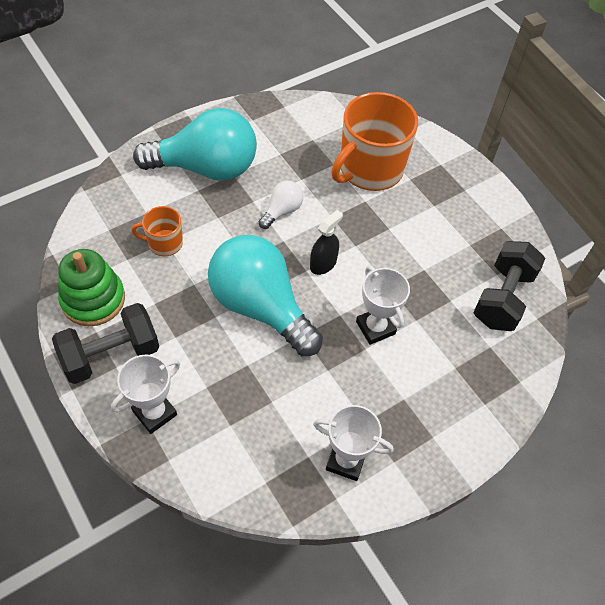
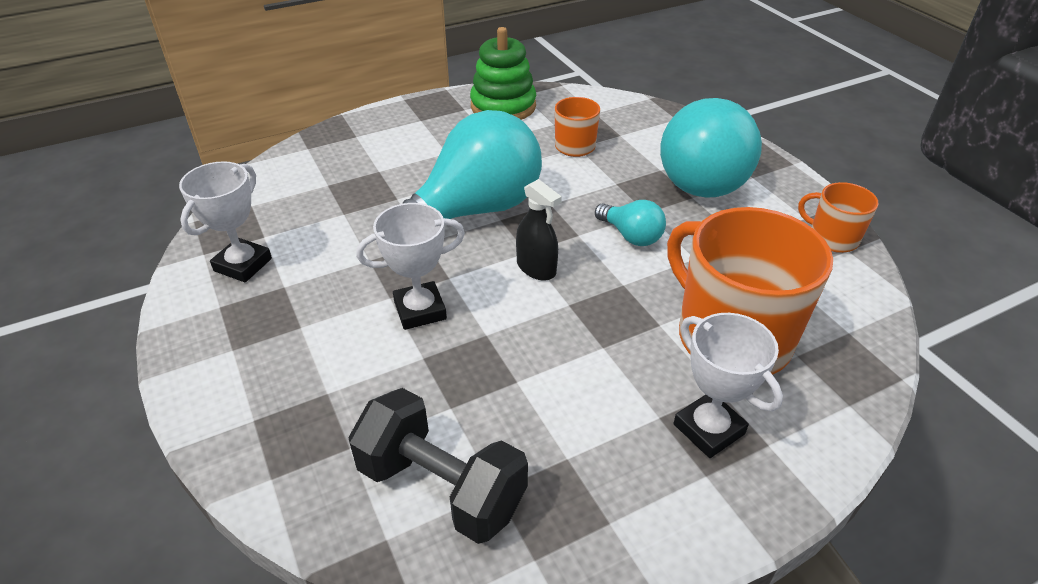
camera: 100 degrees right, 15 degrees down
(111, 355) = (435, 117): black dumbbell -> none
(154, 413) = (361, 140): white trophy -> white trophy (708, 429)
(273, 111) = (832, 238): none -> orange mug
(282, 211) = (631, 236): white light bulb -> turquoise light bulb

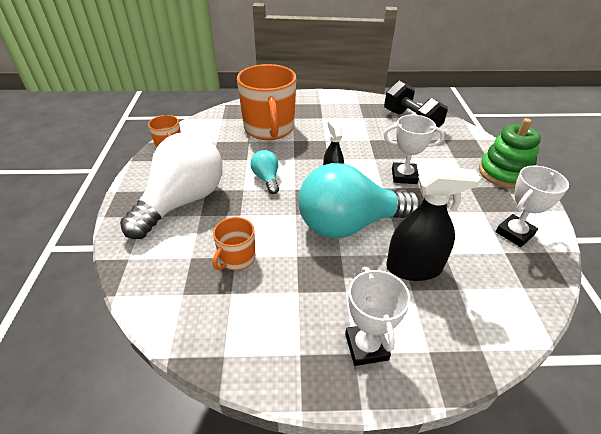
camera: 155 degrees left, 0 degrees up
(380, 189) = (413, 268): none -> black spray bottle
(503, 106) = (258, 341): green stacking toy -> green stacking toy (504, 173)
(699, 176) = (183, 201): turquoise light bulb -> white light bulb
(708, 429) = (308, 111): white trophy -> white trophy (366, 347)

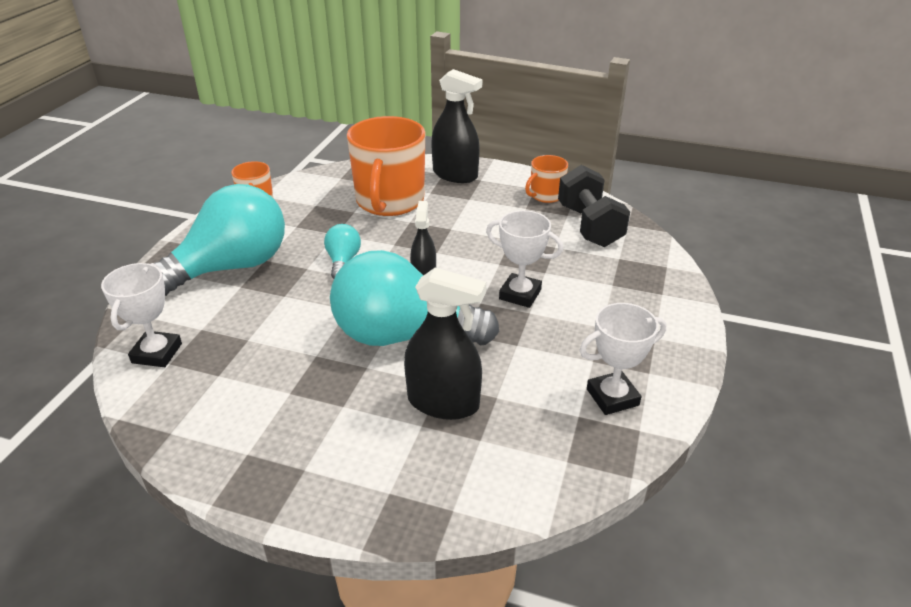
camera: 20 degrees right, 5 degrees down
(183, 201) = (231, 267): white light bulb -> turquoise light bulb
(236, 258) = (248, 341): orange mug -> orange mug (546, 195)
(301, 103) = (455, 175): none -> black spray bottle
(366, 347) = (322, 467): white trophy -> white trophy (157, 353)
(504, 173) = (667, 320): green stacking toy -> none

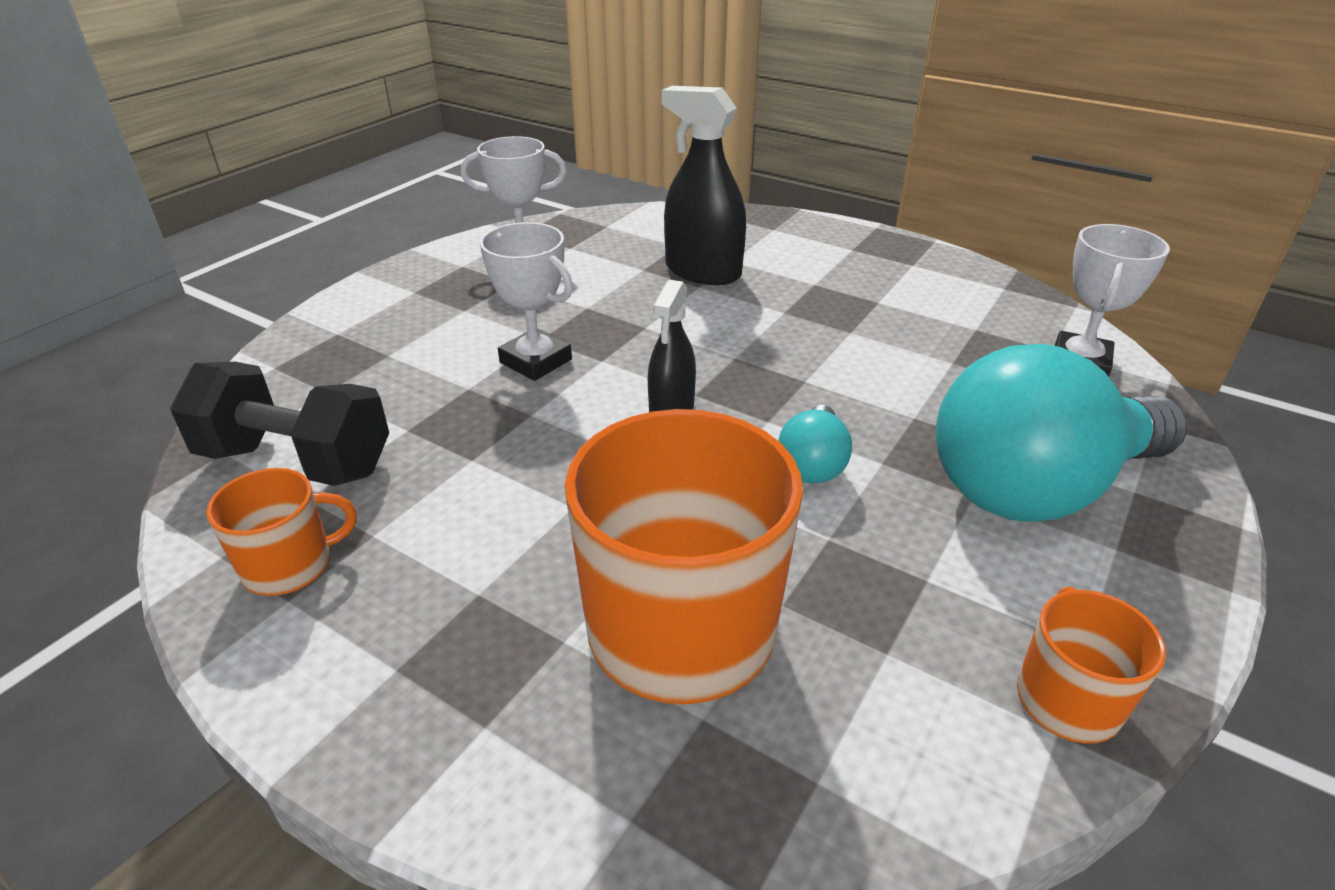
camera: 165 degrees left, 0 degrees up
(403, 335) = (730, 335): turquoise light bulb -> none
(455, 175) = (453, 709): black spray bottle -> none
(589, 226) = (296, 461): black dumbbell -> black dumbbell turned 75 degrees counterclockwise

